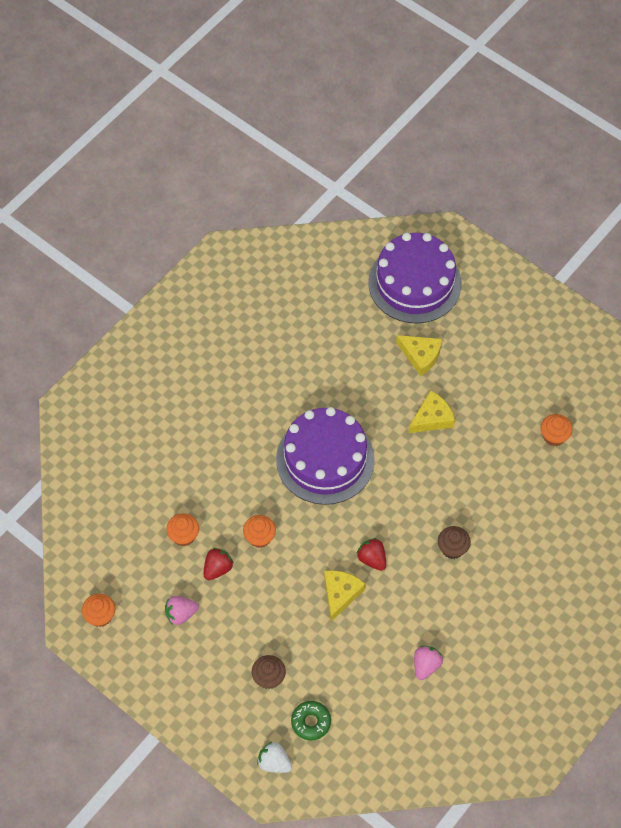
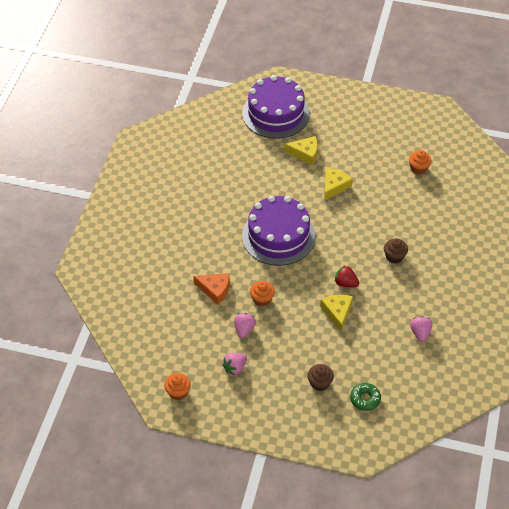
camera: 25 degrees left, 10 degrees down
(184, 536) = (208, 318): orange cupcake -> none
(211, 500) = (215, 289): none -> orange cheese
(217, 568) = (244, 329): red strawberry -> pink strawberry
(274, 762) = (355, 435): white strawberry -> none

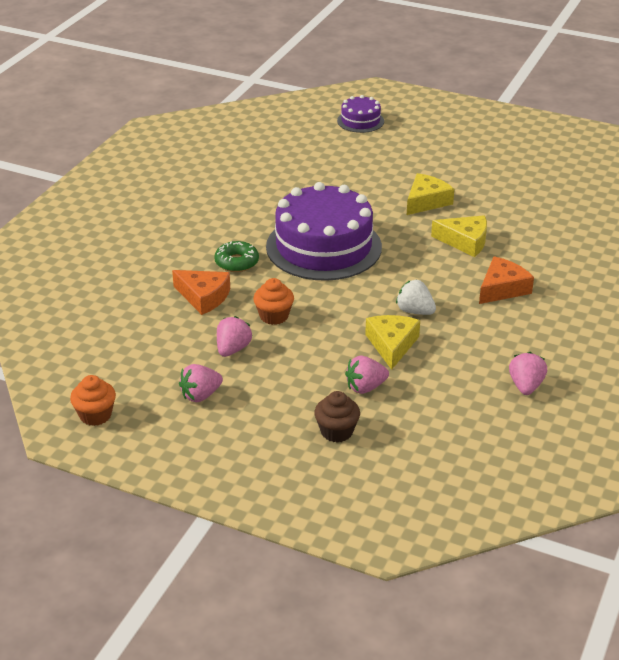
camera: 10 degrees right, 15 degrees down
(275, 113) = (360, 121): purple cake -> purple cake, size x0.47
(305, 153) = (391, 163): yellow cheese -> yellow cheese (465, 241)
(329, 348) = (365, 387): none -> pink strawberry
(345, 283) = (415, 311): red strawberry -> white strawberry
(365, 399) = (409, 462): green donut -> green donut (236, 262)
(394, 257) = (502, 288): brown cupcake -> orange cheese
(418, 168) = (561, 195): orange cupcake -> none

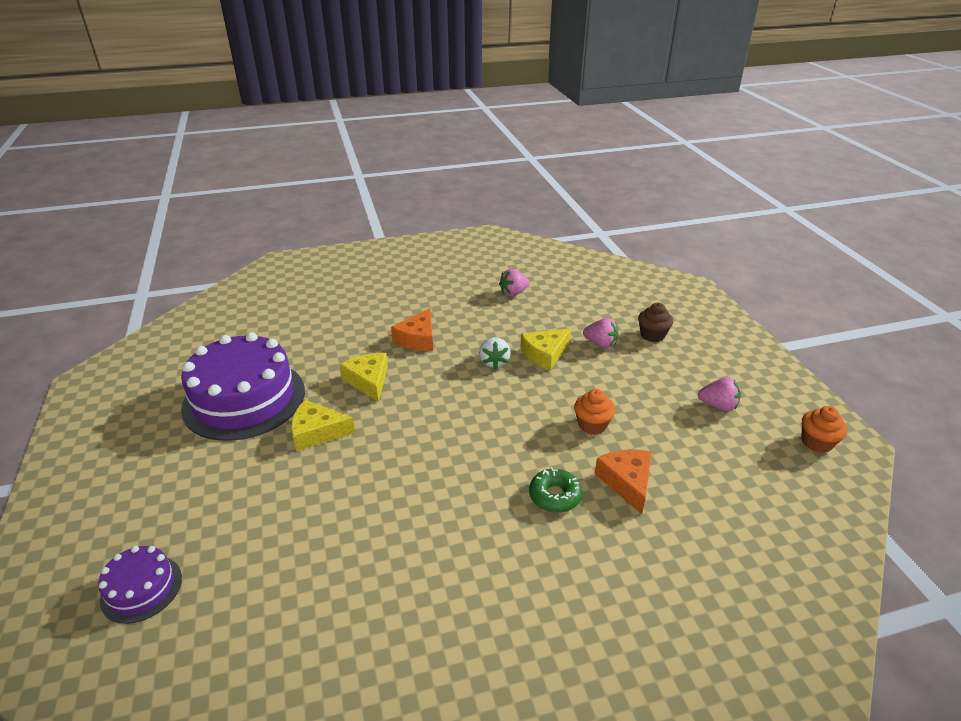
camera: 130 degrees left, 0 degrees up
(233, 349) = (656, 421): pink strawberry -> none
(323, 247) = (464, 454): purple cake -> purple cake (244, 399)
(502, 288) = (418, 338): orange cheese -> orange cheese turned 75 degrees counterclockwise

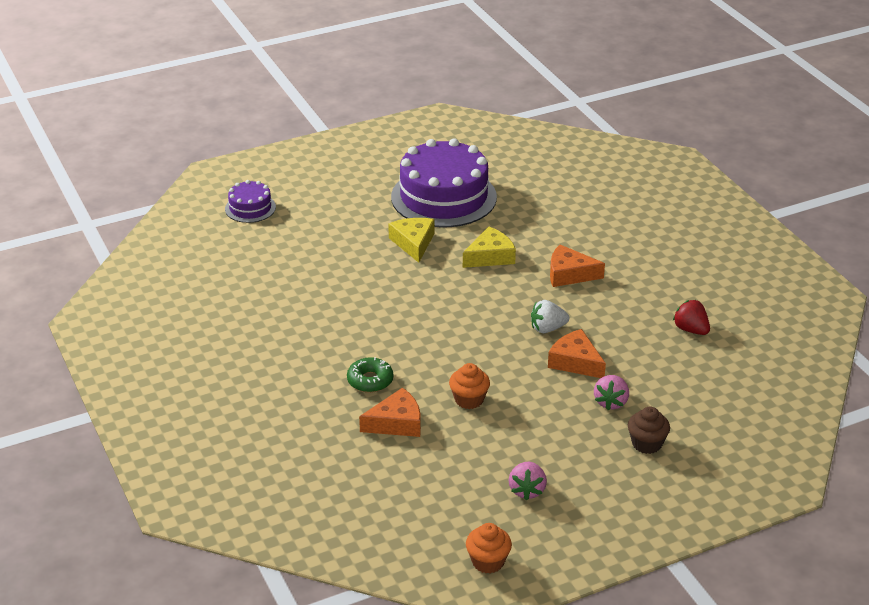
camera: 80 degrees right, 0 degrees up
(513, 293) = (691, 330): pink strawberry -> red strawberry
(545, 354) = (575, 362): yellow cheese -> orange cheese

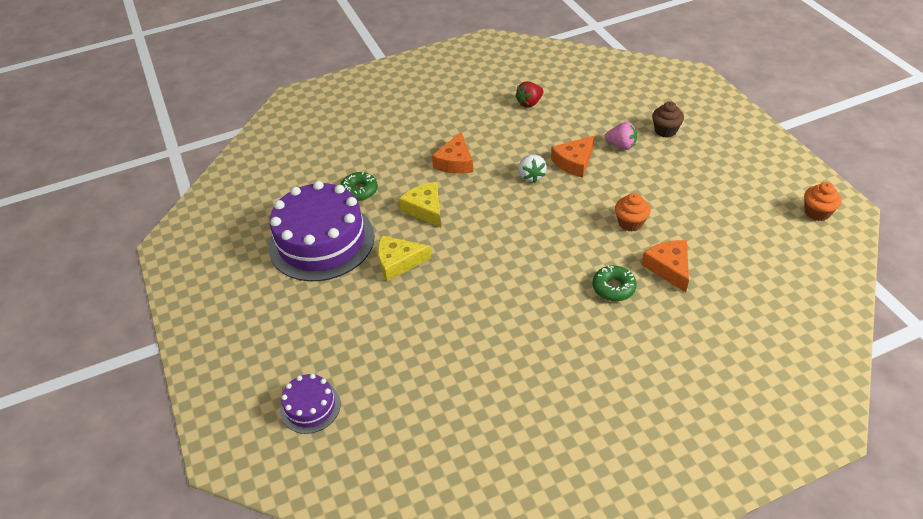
camera: 85 degrees left, 10 degrees up
(518, 214) = (359, 191): none -> green donut
(527, 490) = (732, 191): pink strawberry -> none

